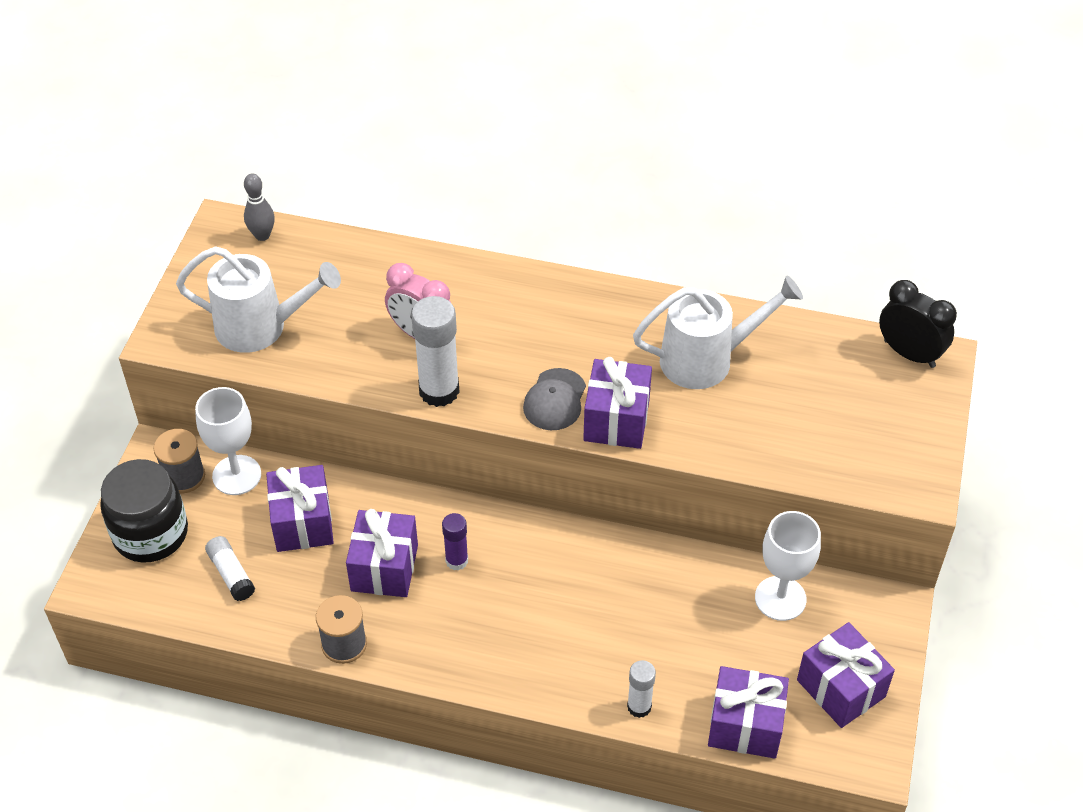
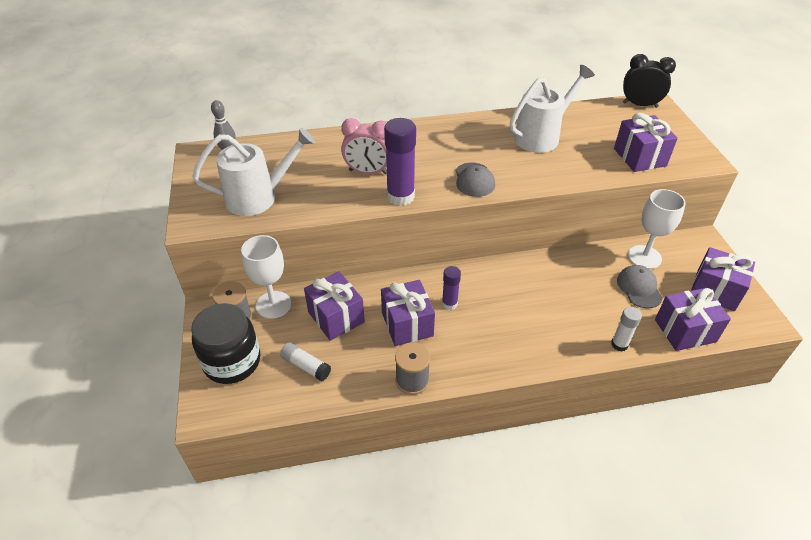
camera: 25 degrees left, 5 degrees down
(439, 391) = (400, 196): white glue stick -> purple glue stick
(616, 420) = (518, 179): purple gift -> purple gift (639, 157)
(732, 641) = (639, 288): none -> grey cap

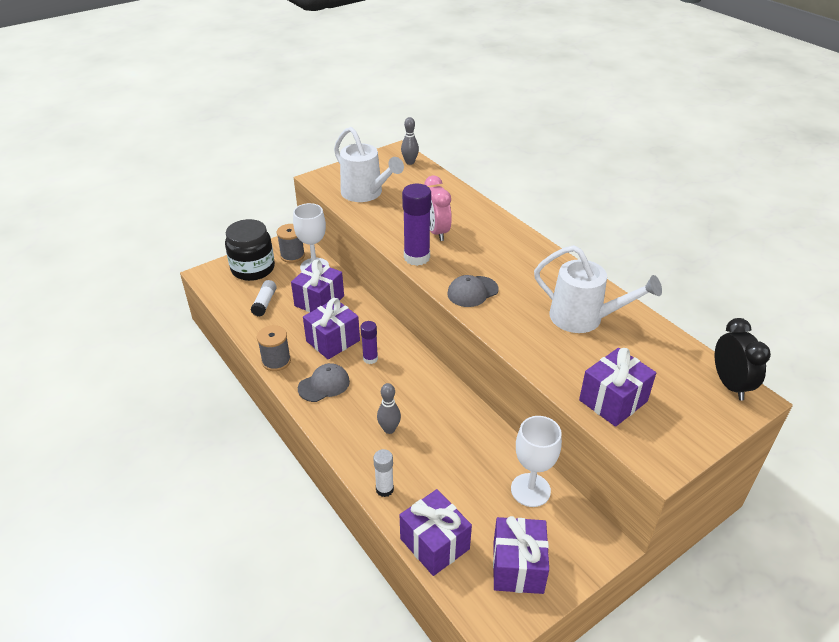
camera: 65 degrees right, 5 degrees down
(549, 319) = (389, 429): none -> grey bowling pin
(639, 288) = (476, 493): grey cap -> grey cap (324, 385)

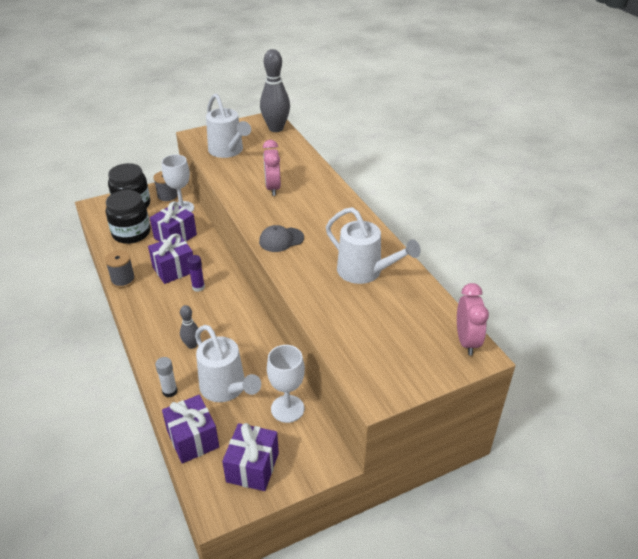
camera: 10 degrees right, 0 degrees up
(264, 303) = (131, 233): white glue stick -> black jar
(324, 385) = (153, 303): grey cap -> none
(410, 162) = (276, 128): grey bowling pin -> grey bowling pin, size x1.96
(417, 257) = (247, 207): purple glue stick -> none
(451, 477) = (227, 389): none -> white watering can
(613, 401) = (359, 341): purple gift -> none
(730, 384) = (466, 341): black clock -> pink clock

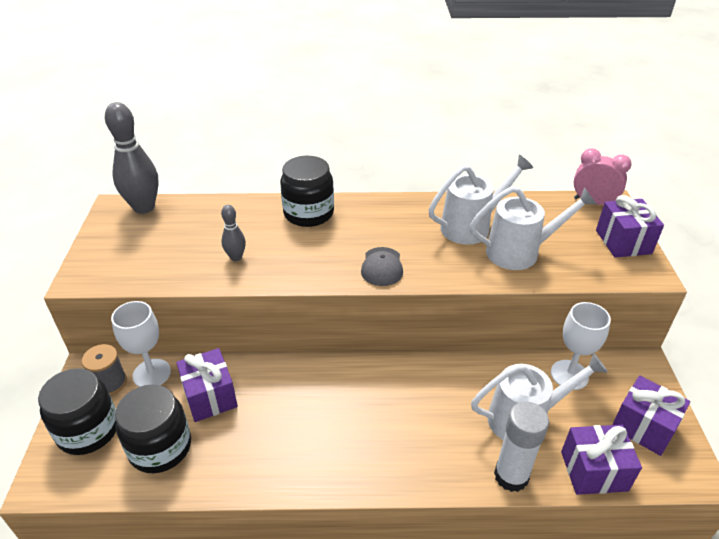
camera: 65 degrees left, 0 degrees up
(123, 280) = (265, 482): grey spool -> none
(170, 391) = (511, 476): white glue stick -> white glue stick, size x1.76
(174, 269) = (281, 415): purple gift -> purple gift (623, 242)
(192, 345) = (439, 433): grey bowling pin -> grey bowling pin (236, 257)
(198, 287) = (334, 399): purple glue stick -> none
(228, 151) = (154, 260): white watering can -> white watering can (520, 252)
(272, 188) = (274, 245): pink clock -> none
(319, 190) = (308, 213): none -> black jar

